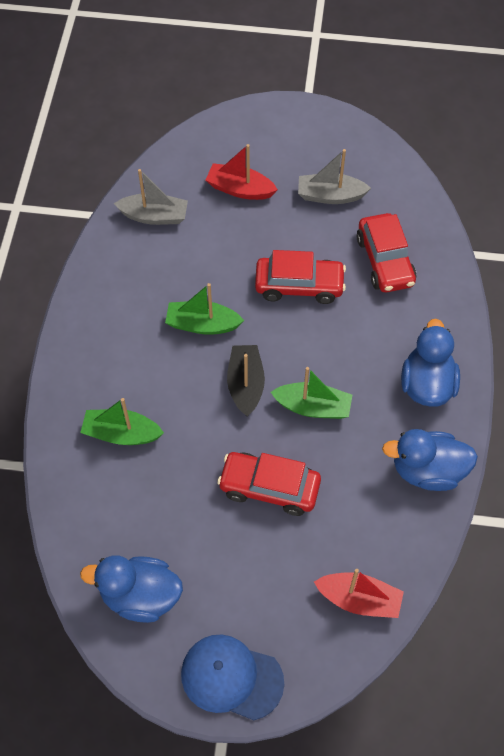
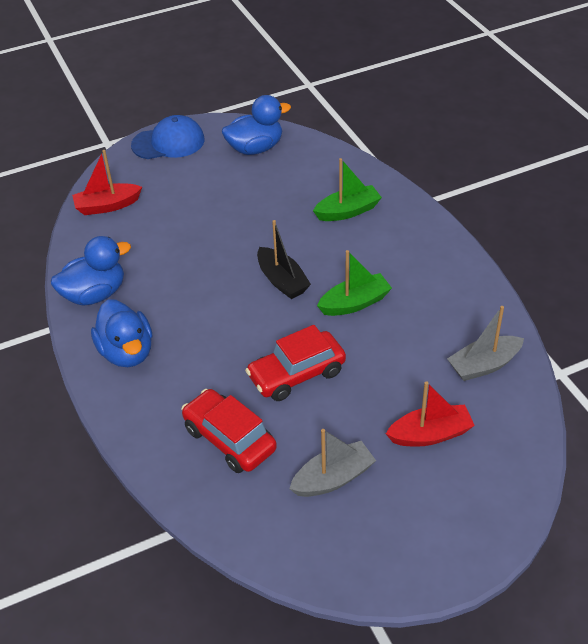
camera: 150 degrees right, 15 degrees down
(269, 487) = (213, 231): red car -> none
(313, 407) = (215, 292): green boat -> none

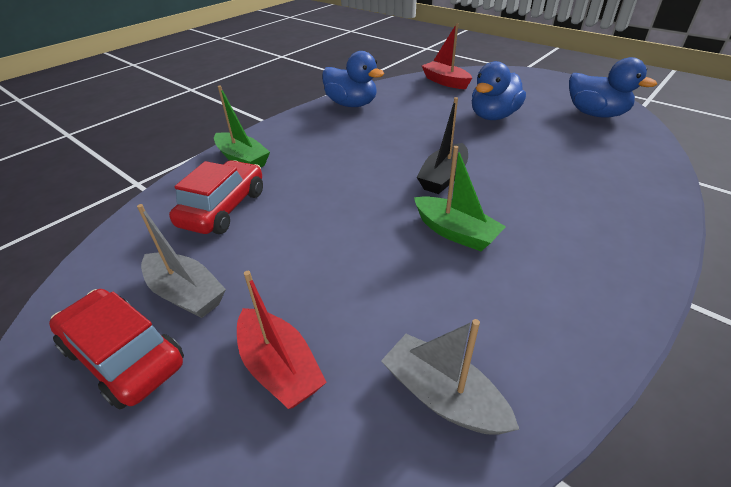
camera: 65 degrees right, 5 degrees down
(127, 352) = (301, 133): blue duck -> blue duck (493, 116)
(168, 142) = (543, 80): blue cap -> none
(296, 374) = (324, 223): red car -> red car (124, 356)
(348, 211) = (587, 186): green boat -> green boat (242, 159)

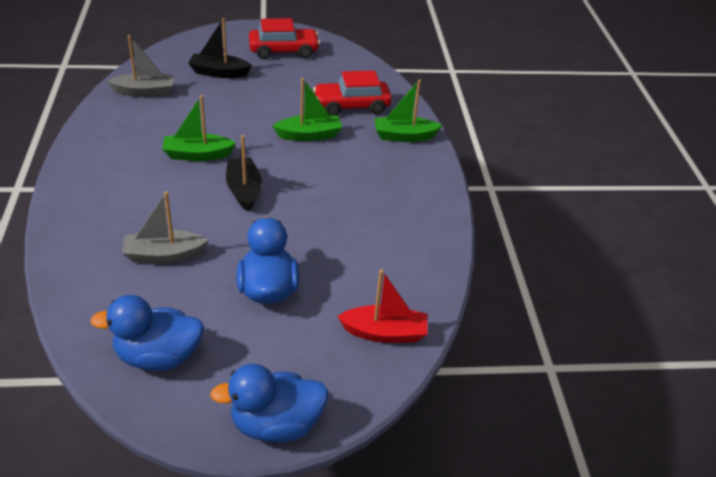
camera: 130 degrees right, 0 degrees up
(186, 294) = (297, 72): grey boat -> grey boat (163, 255)
(224, 208) = (352, 106): red car -> red car turned 105 degrees clockwise
(280, 367) = (219, 73): red boat -> black boat
(315, 198) = (309, 135): none -> green boat
(351, 104) = (424, 233): blue duck -> blue duck (276, 425)

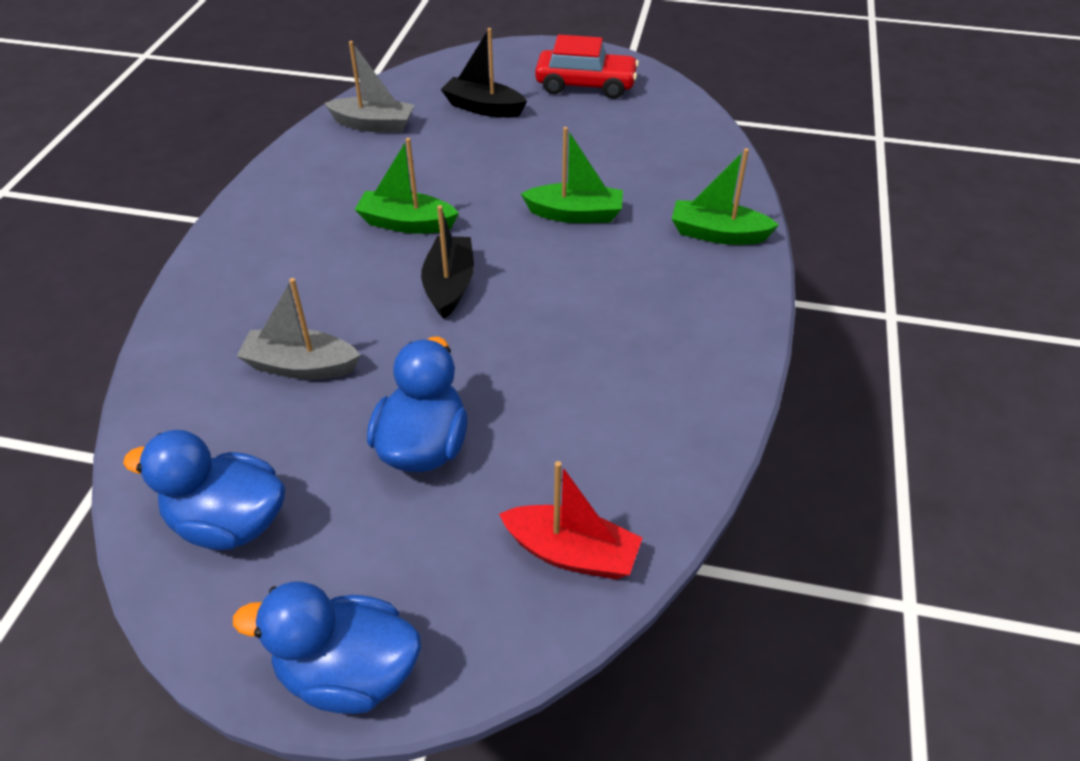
camera: 20 degrees right, 5 degrees up
(352, 106) = (654, 177): red car -> none

